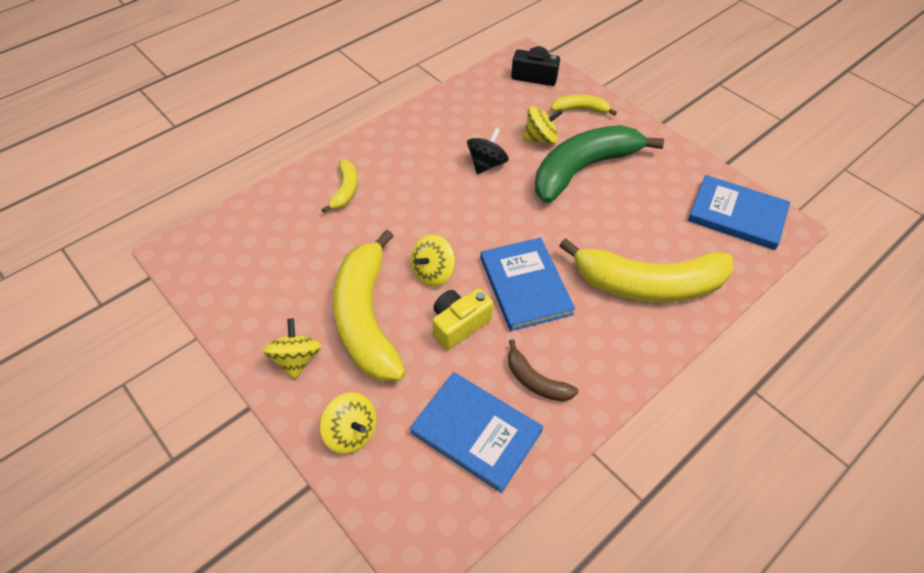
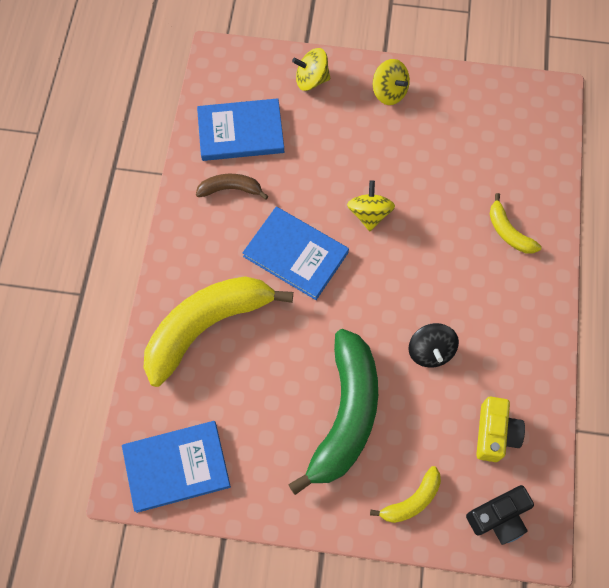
camera: 140 degrees right, 15 degrees up
(366, 318) = (377, 148): yellow banana -> none
(459, 324) = (314, 189): yellow camera -> yellow camera (495, 433)
(540, 138) = (414, 424): yellow spinning top -> none

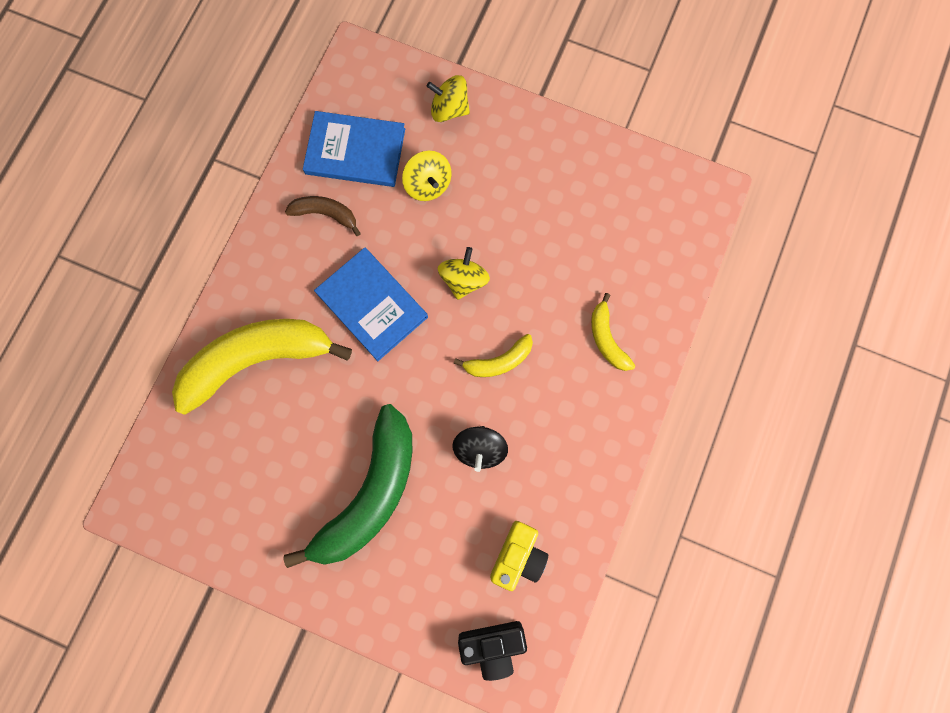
camera: 15 degrees right, 10 degrees up
(176, 466) = (184, 500): blue book -> none
(389, 92) = (529, 145): yellow spinning top -> yellow spinning top (428, 184)
(412, 500) = (409, 602): yellow banana -> yellow banana (499, 361)

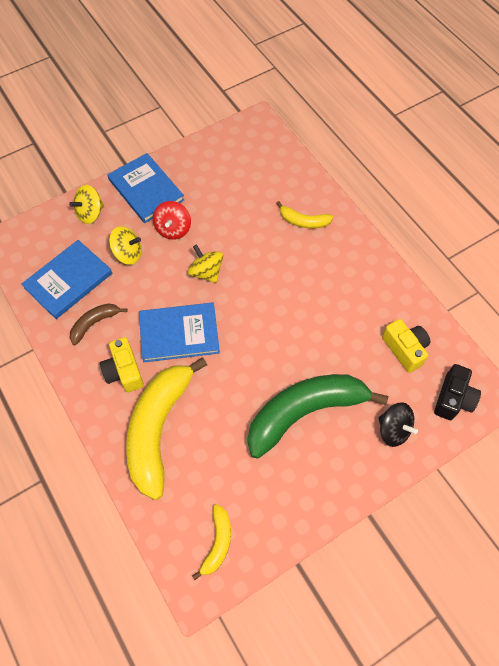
camera: 55 degrees left, 15 degrees down
(294, 282) = (124, 371): none -> yellow camera
(370, 493) = (305, 412): green banana -> green banana turned 90 degrees counterclockwise
(480, 449) = (322, 329): black spinning top -> black spinning top (393, 430)
(492, 207) = (173, 229): none -> red spinning top
(499, 361) = (273, 285): yellow banana -> yellow banana (217, 543)
(521, 142) = (146, 190): none -> blue book

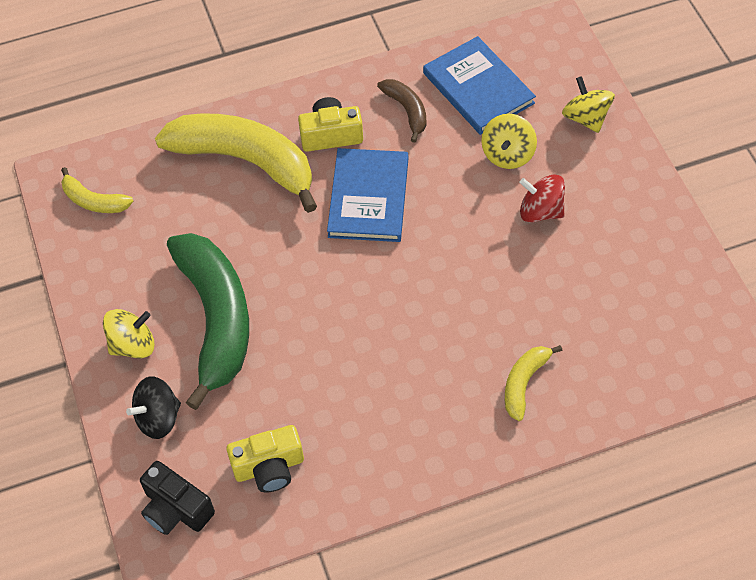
camera: 105 degrees right, 5 degrees down
(146, 190) = (619, 186): blue book -> none
(206, 272) = (458, 241): yellow spinning top -> yellow spinning top (133, 345)

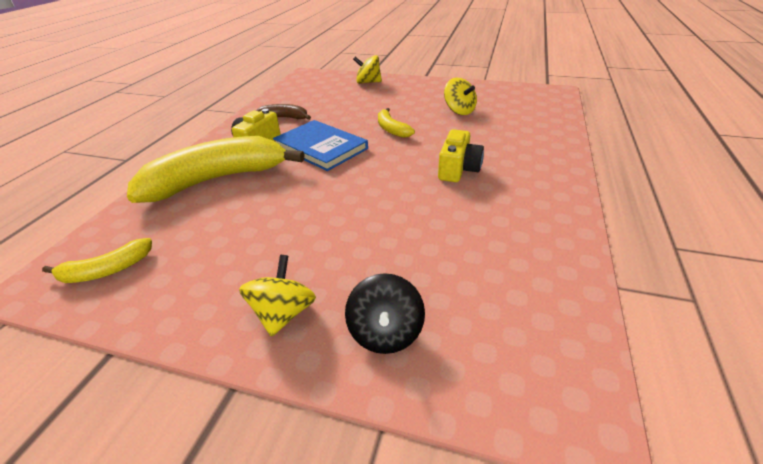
camera: 55 degrees left, 20 degrees down
(176, 509) = (511, 371): black camera -> none
(216, 319) = (324, 247): green banana -> none
(269, 467) = (506, 278): yellow camera -> yellow camera (458, 169)
(478, 88) = (306, 98): blue book -> none
(507, 154) = (358, 103): yellow spinning top -> yellow spinning top (459, 111)
(524, 383) = (519, 145): yellow banana -> yellow banana (391, 129)
(540, 211) = (406, 107): red spinning top -> none

